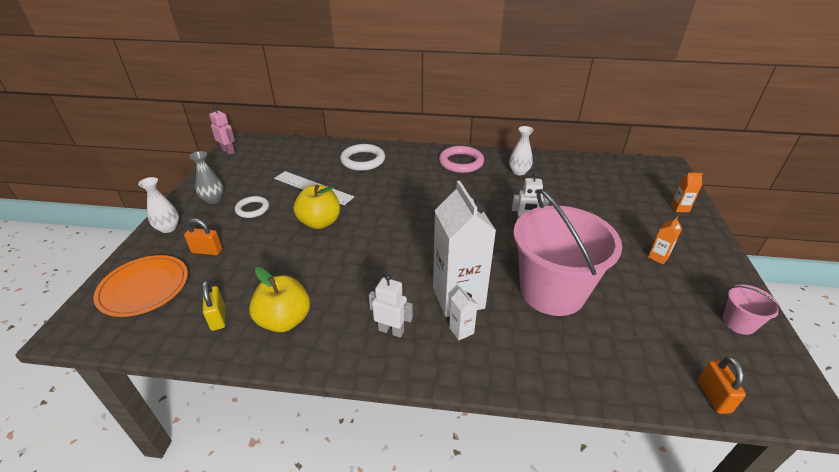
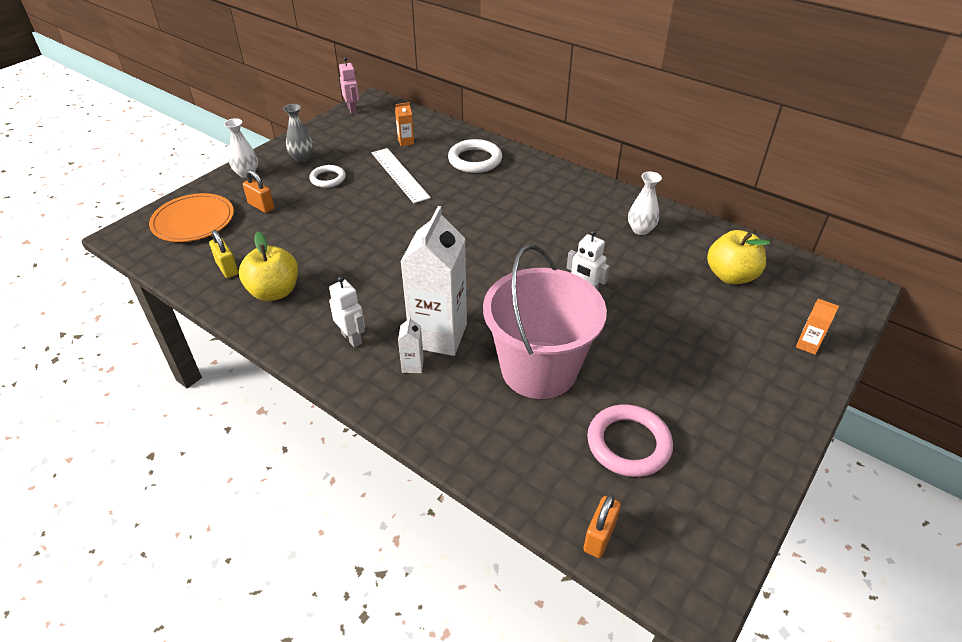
camera: 30 degrees right, 5 degrees up
(218, 318) = (227, 268): yellow padlock -> yellow padlock turned 45 degrees counterclockwise
(320, 222) = (376, 213): yellow apple -> yellow apple (730, 276)
(461, 162) = (582, 196): pink ring -> pink ring (628, 444)
(658, 257) = (705, 386): orange carton -> orange carton (405, 142)
(738, 323) = (719, 492): pink bucket -> none

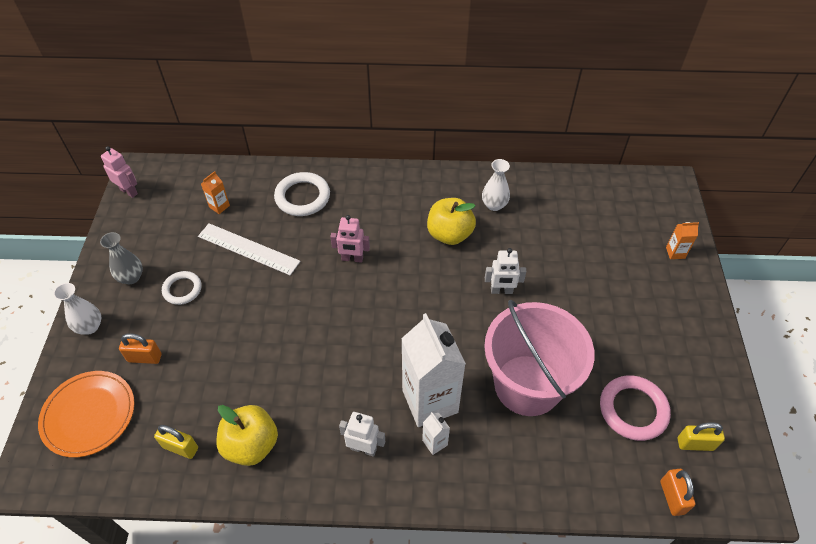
camera: 35 degrees left, 10 degrees up
(473, 214) = (352, 259): none -> pink robot
(671, 509) = (695, 444): none -> yellow padlock
(730, 276) = (587, 217): yellow apple -> yellow apple (449, 234)

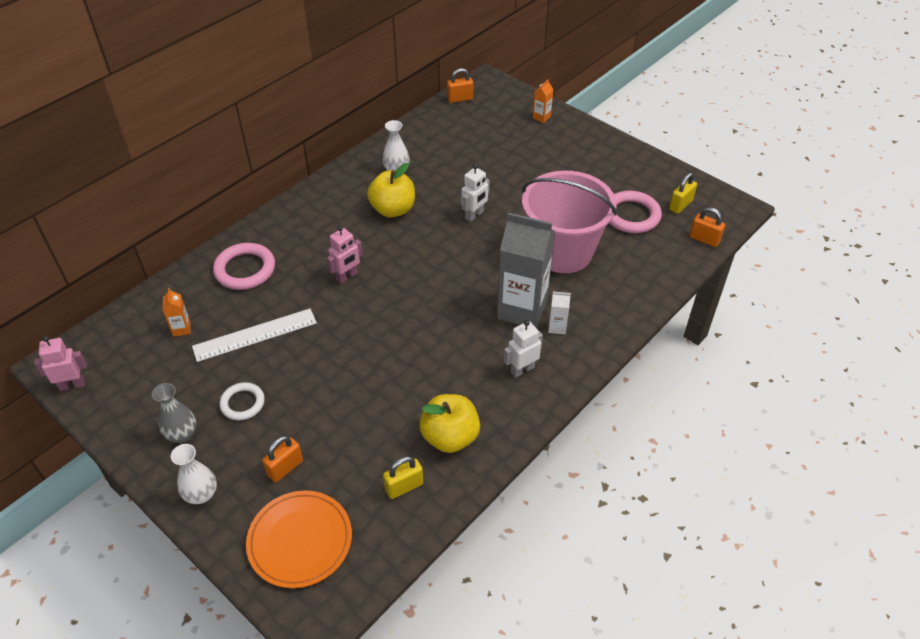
camera: 50 degrees left, 5 degrees down
(302, 197) = (245, 269): white ring -> pink ring
(430, 401) = (522, 309): white carton -> grey carton
(625, 183) = (460, 99): none -> orange padlock

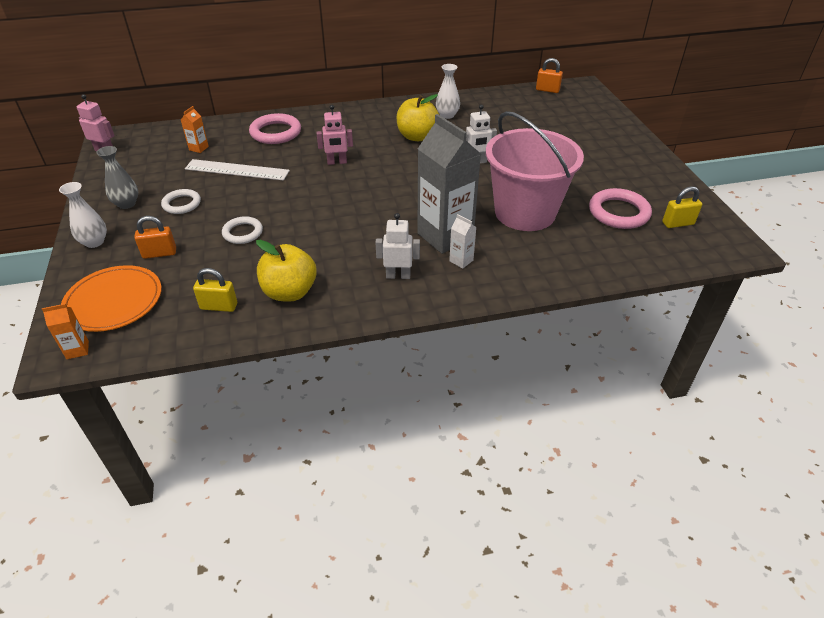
camera: 35 degrees right, 5 degrees down
(341, 401) = (243, 233): none -> white ring
(541, 117) = (606, 121): orange carton -> orange carton (77, 350)
(704, 239) = (676, 257): orange padlock -> none

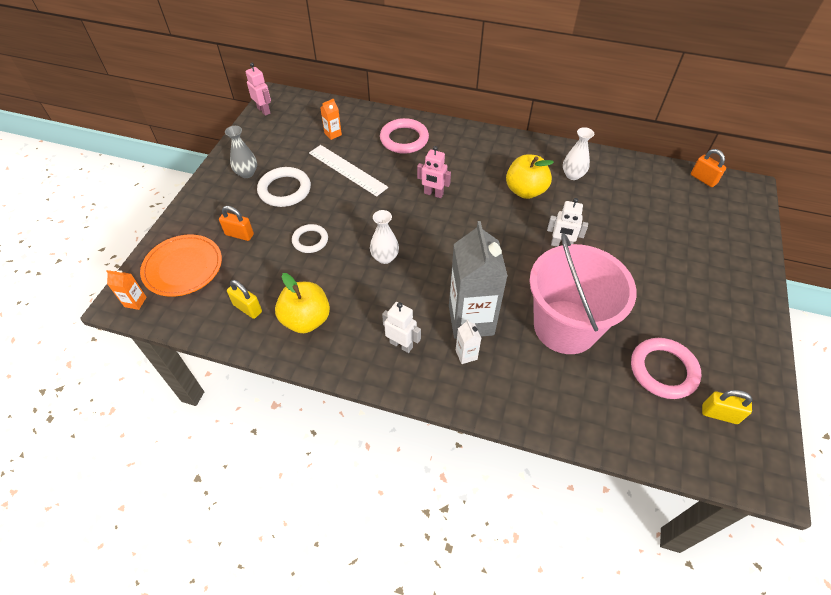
camera: 30 degrees right, 10 degrees up
(94, 242) = (203, 203): white vase -> white vase (385, 257)
(181, 204) = (284, 190): white ring -> white ring, size x1.57

